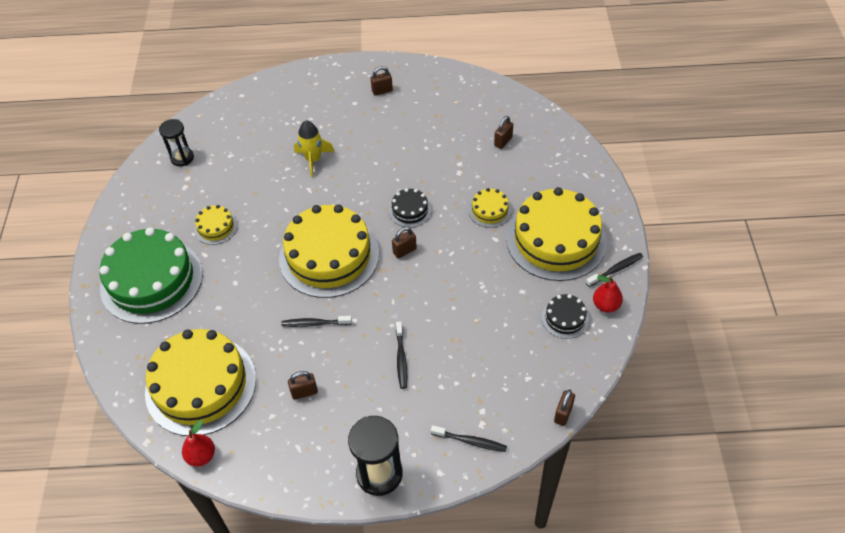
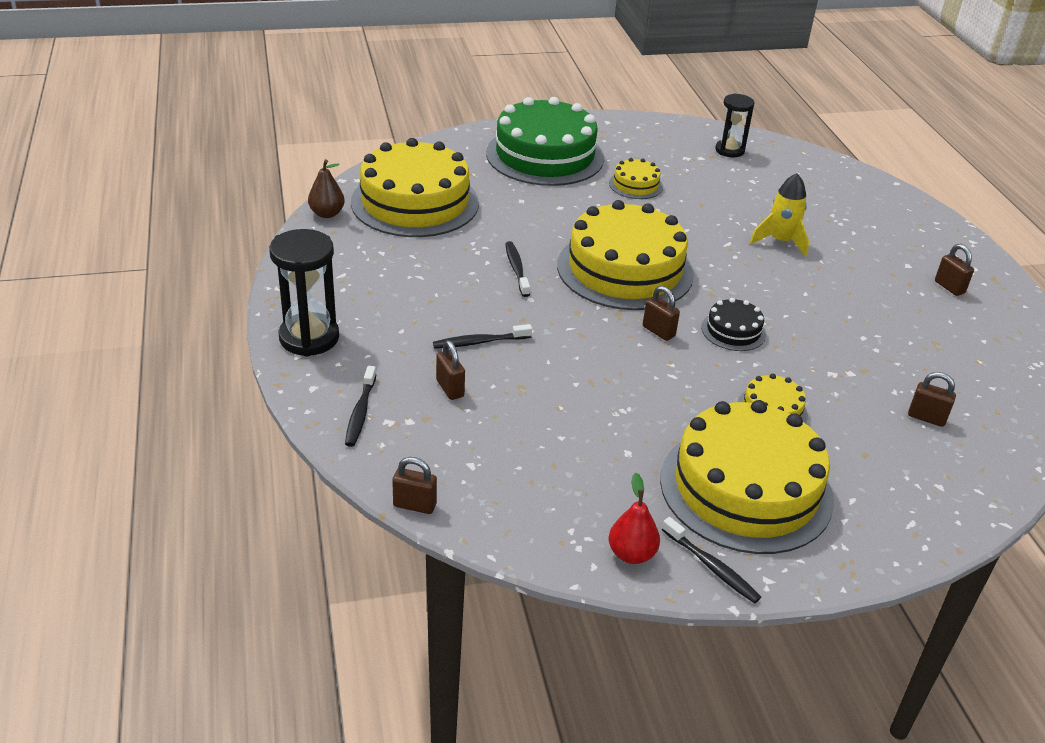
camera: 75 degrees right, 15 degrees down
(201, 456) = (327, 214): red pear -> brown pear
(304, 392) = (416, 271): brown padlock -> brown padlock (450, 388)
(565, 318) = (590, 503): black cake -> none

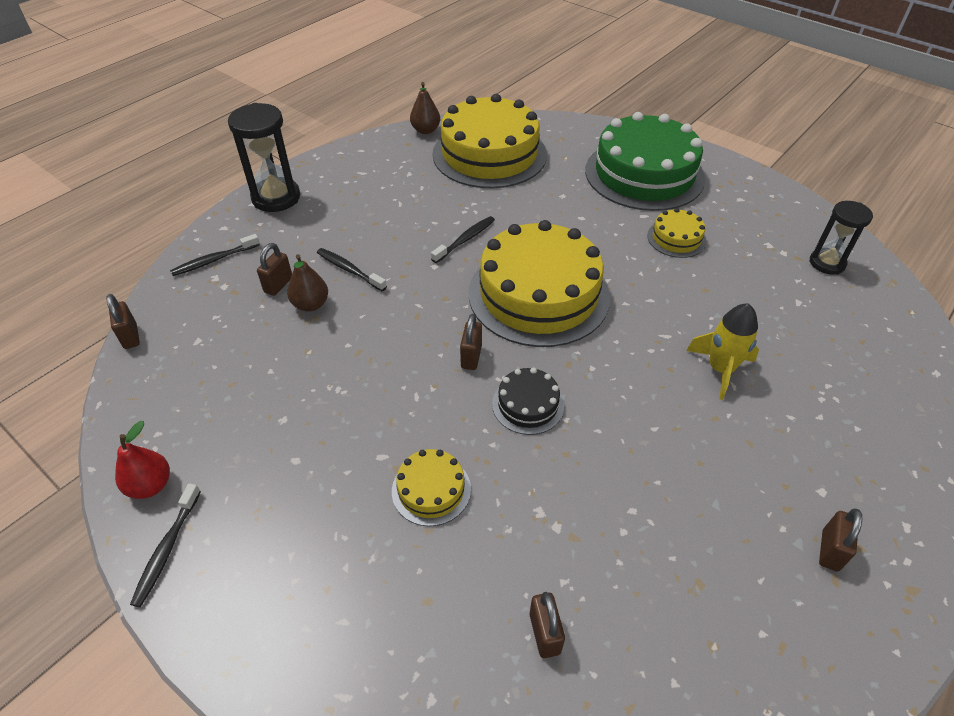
camera: 55 degrees right, 10 degrees up
(500, 381) = (311, 304): none -> brown pear
(746, 488) = (295, 524): yellow cake -> none

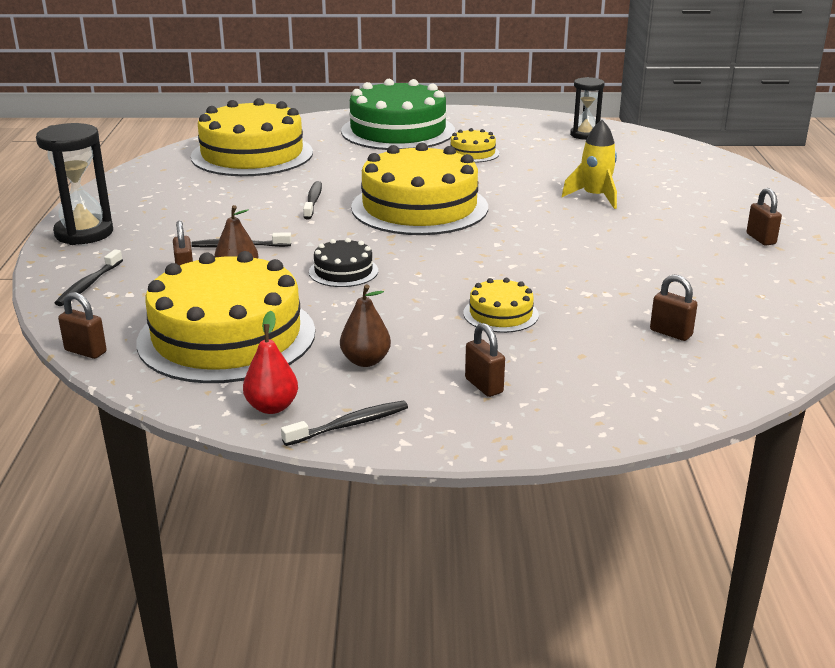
camera: 40 degrees left, 20 degrees down
(167, 549) = (349, 425): black toothbrush -> black toothbrush turned 90 degrees counterclockwise
(220, 377) = (227, 336): none -> yellow cake
(425, 130) = (167, 158): brown pear -> brown pear (365, 361)
(471, 357) = (422, 250): brown padlock -> brown padlock (484, 386)
(528, 404) = (500, 255): black cake -> black cake (343, 271)

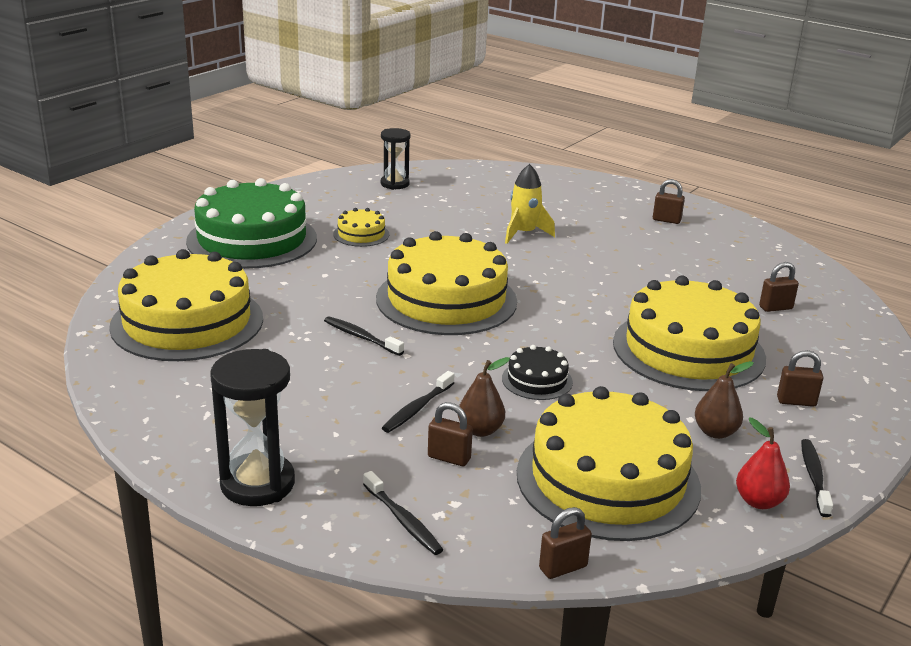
camera: 55 degrees left, 0 degrees up
(500, 314) = (688, 350): yellow cake -> yellow cake, size x2.25

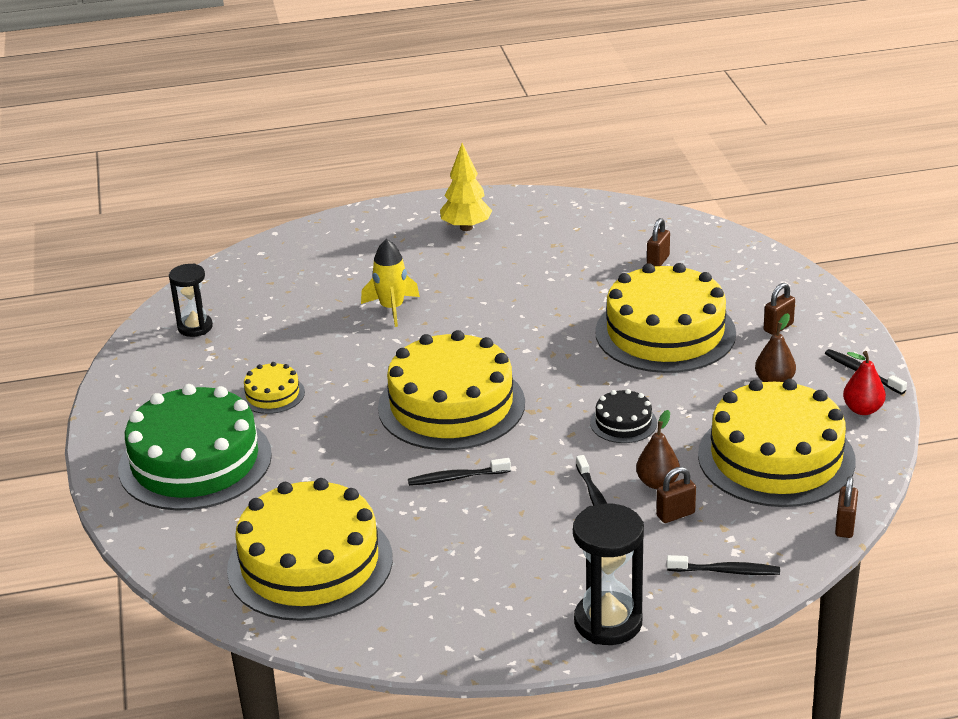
camera: 45 degrees left, 5 degrees up
(666, 220) = (466, 227): brown padlock -> yellow tree

